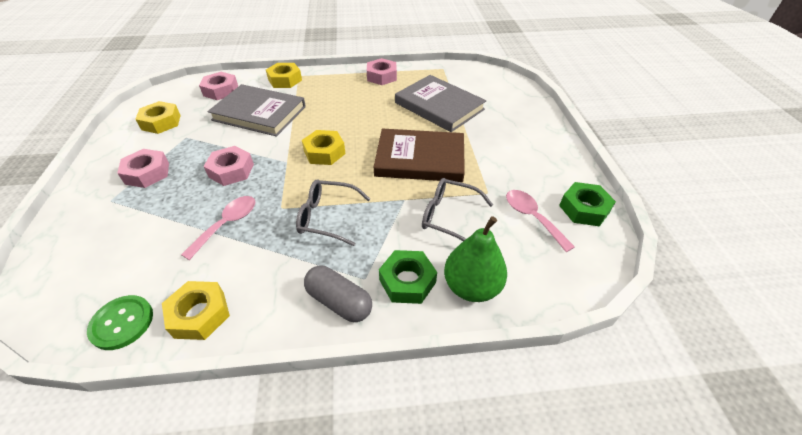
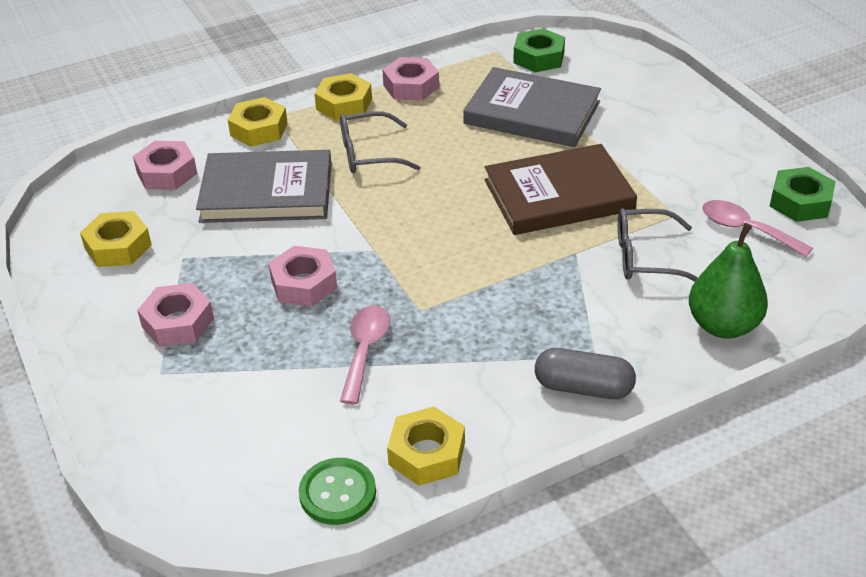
camera: 20 degrees left, 5 degrees down
(324, 152) = (418, 222): yellow nut -> yellow nut (344, 104)
(327, 217) = (491, 303): grey glasses -> grey glasses (368, 154)
(407, 281) = (646, 343): green nut -> green nut (539, 58)

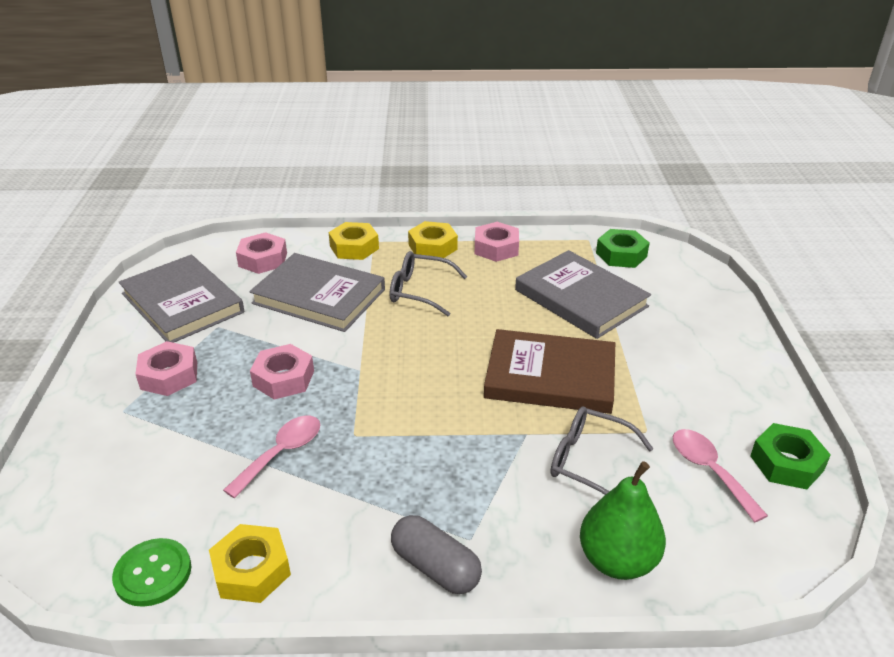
camera: 25 degrees right, 5 degrees down
(118, 247) = (182, 303): yellow nut -> grey book

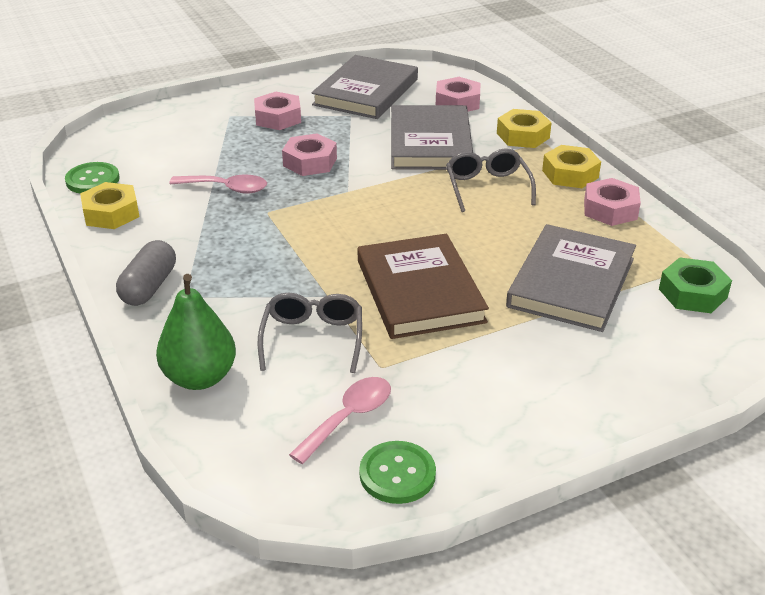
camera: 65 degrees right, 0 degrees up
(786, 463) = (397, 474): green nut -> green button

